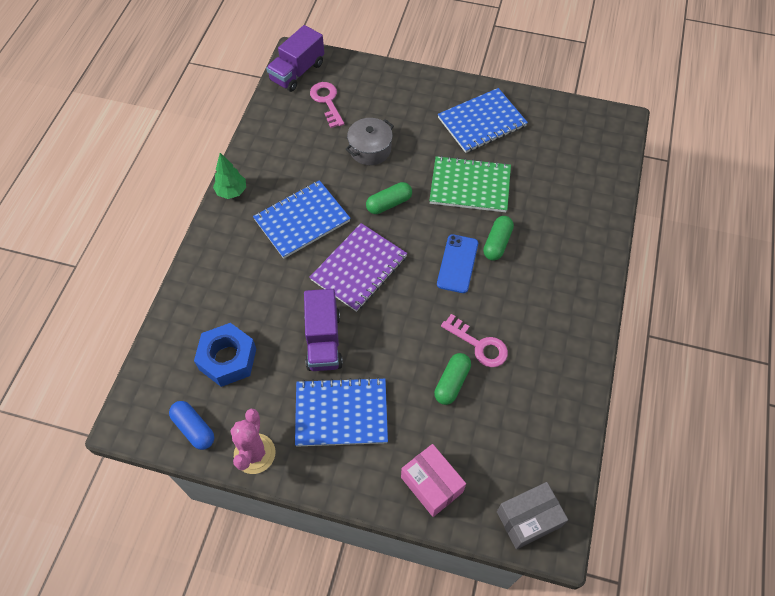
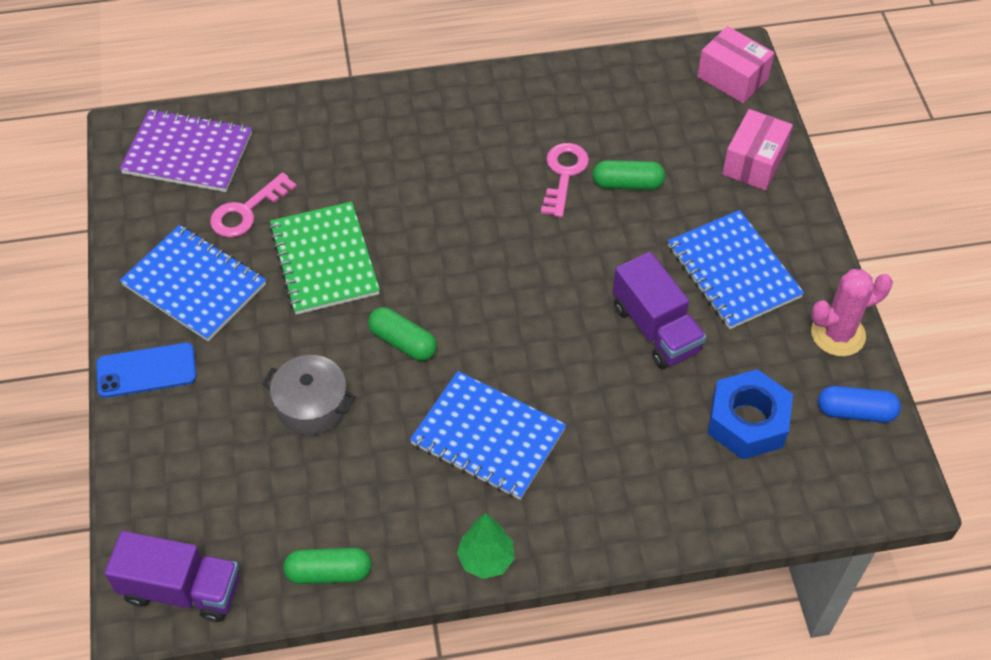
camera: 115 degrees left, 5 degrees down
(194, 428) = (855, 412): blue capsule -> blue capsule turned 75 degrees clockwise
(323, 341) = (655, 329): purple truck -> purple truck turned 90 degrees clockwise
(327, 101) = (235, 509): pink key -> pink key (247, 211)
(359, 268) = (528, 334): purple notebook -> purple notebook (188, 153)
(457, 263) = (461, 232): blue phone -> blue phone (146, 370)
(497, 243) = (406, 202): green capsule -> green capsule (329, 572)
(528, 519) = (732, 78): grey box -> pink box

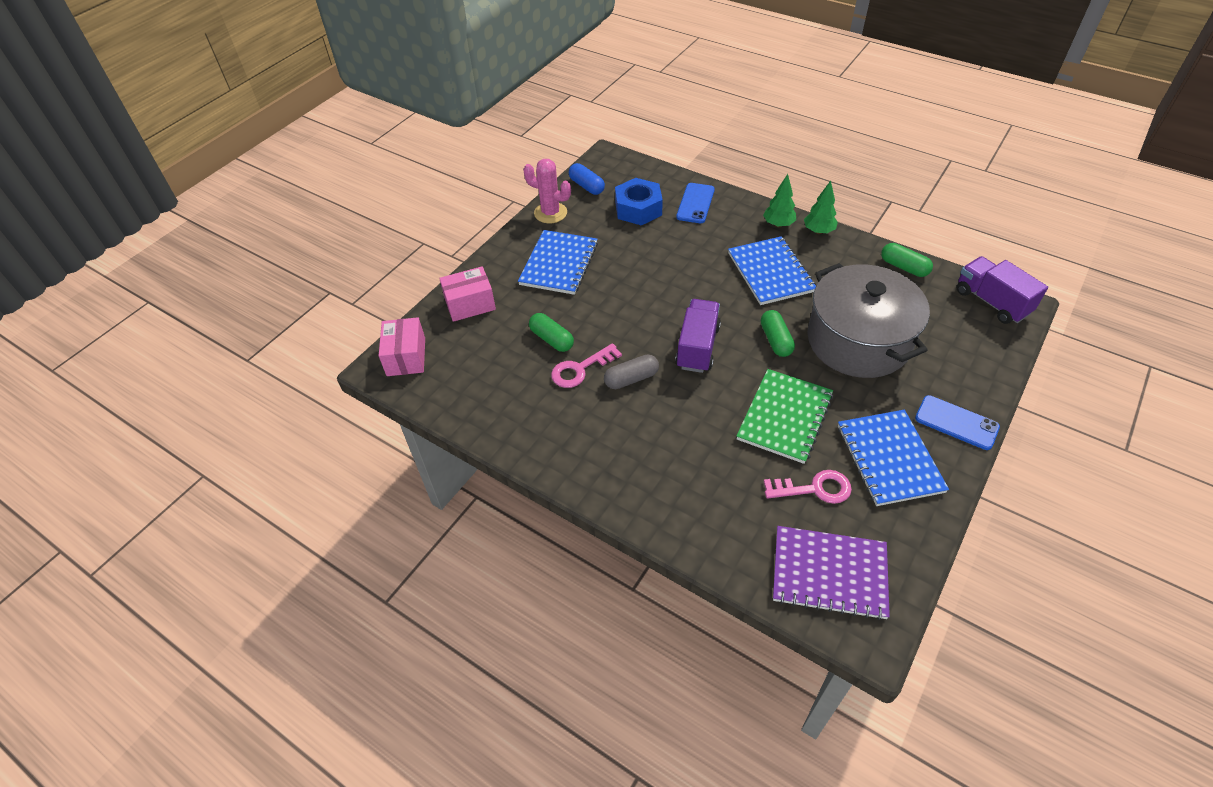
camera: 135 degrees left, 5 degrees down
(188, 153) = (829, 573): purple notebook -> purple notebook turned 45 degrees counterclockwise
(312, 405) = (858, 341): grey pot -> grey pot, size x2.05
(506, 198) = (631, 379): none -> grey capsule
(548, 531) = (778, 224): none -> green tree
(655, 329) = (631, 265): purple truck -> purple truck (697, 347)
(689, 488) = (695, 203): none -> blue phone

